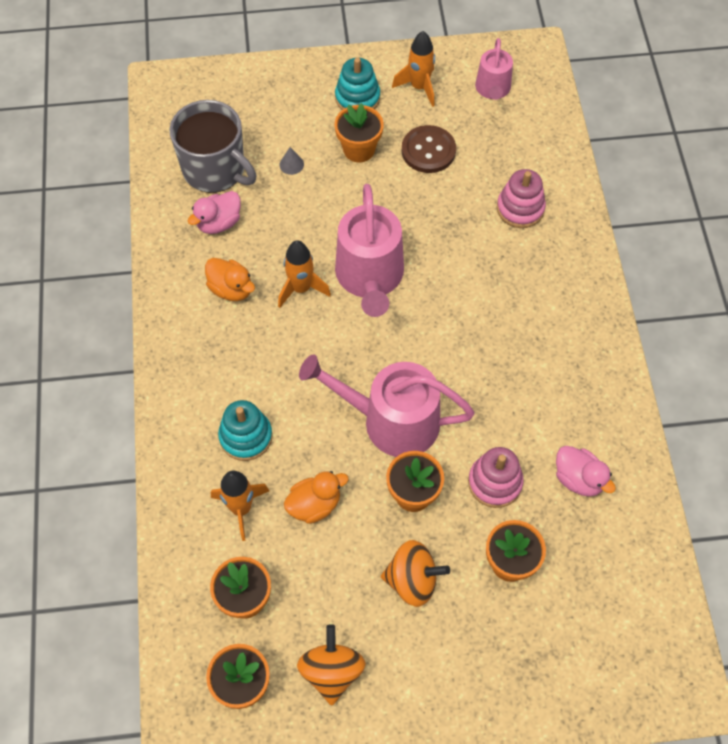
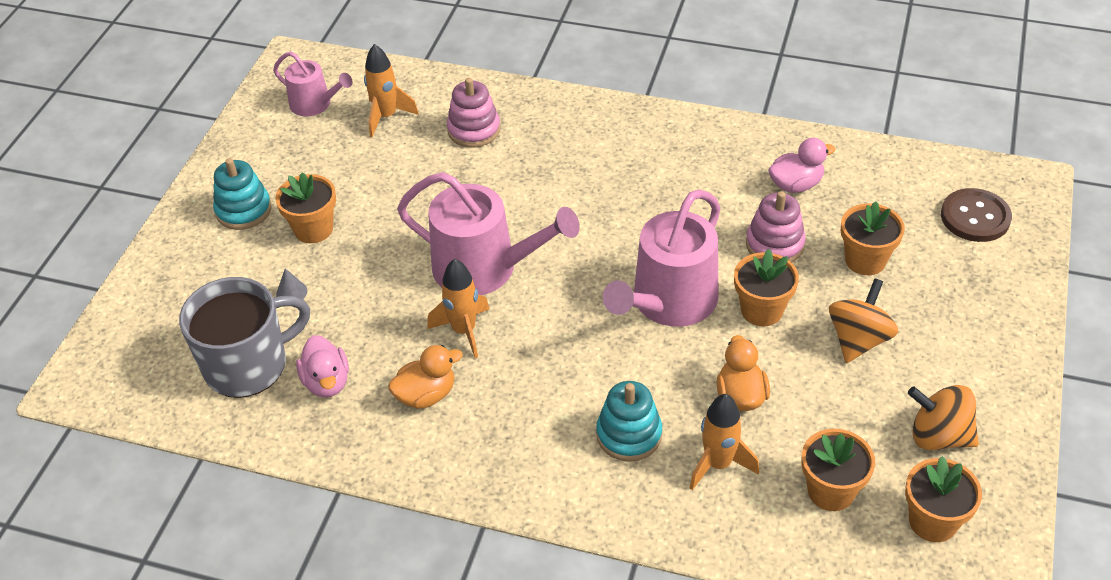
camera: 65 degrees left, 15 degrees down
(419, 87) = (269, 157): orange rocket -> orange rocket (386, 117)
(428, 151) = (355, 175): brown button -> brown button (975, 217)

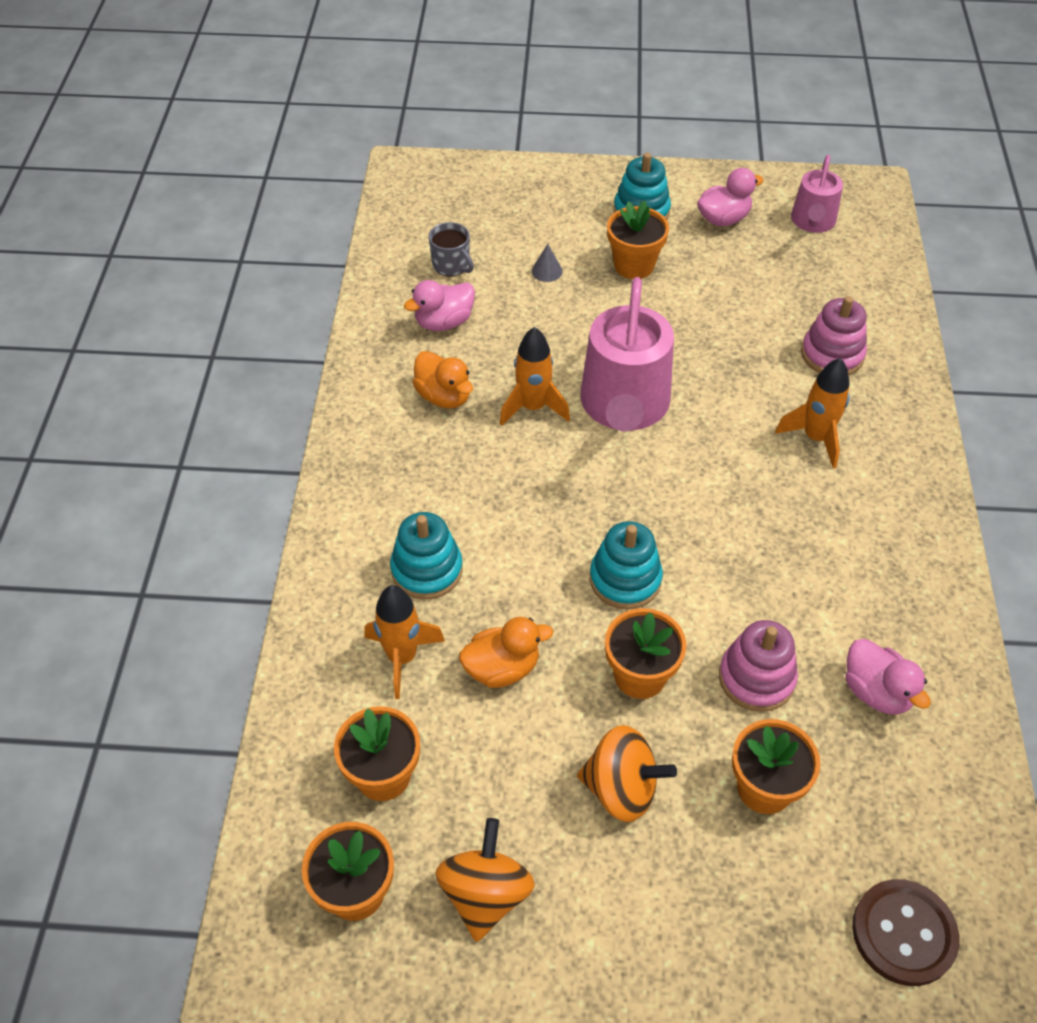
camera: 75 degrees right, 5 degrees up
(248, 365) = (451, 265): grey mug -> grey mug, size x0.47
(282, 158) = (723, 219): none -> pink duck
(386, 117) = (820, 280): orange rocket -> orange rocket (815, 438)
(669, 302) = (625, 579): pink watering can -> turquoise stacking toy

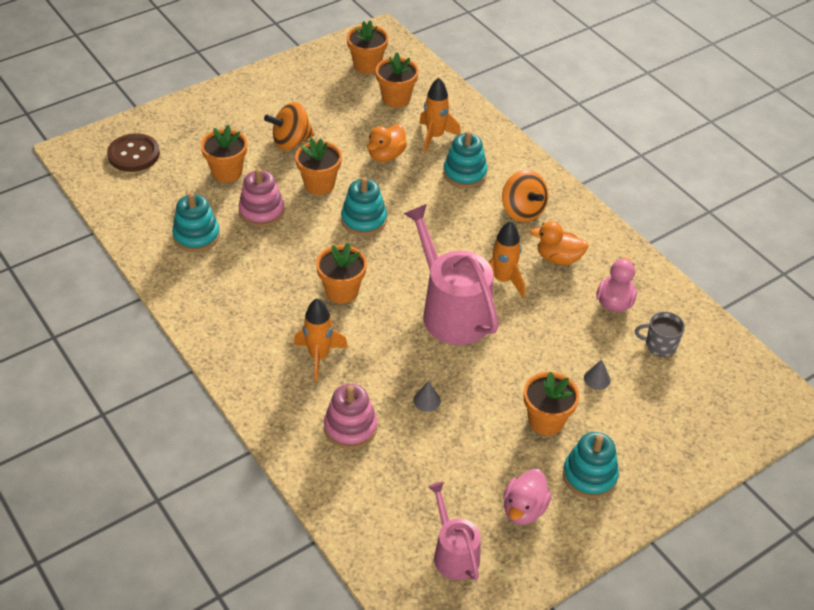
camera: 140 degrees right, 5 degrees down
(485, 894) = (317, 87): orange spinning top -> orange spinning top (522, 211)
(731, 498) = (342, 291): none -> orange flower pot
(733, 338) = (427, 400): none -> grey cone
(876, 692) = (196, 236): pink duck -> turquoise stacking toy

